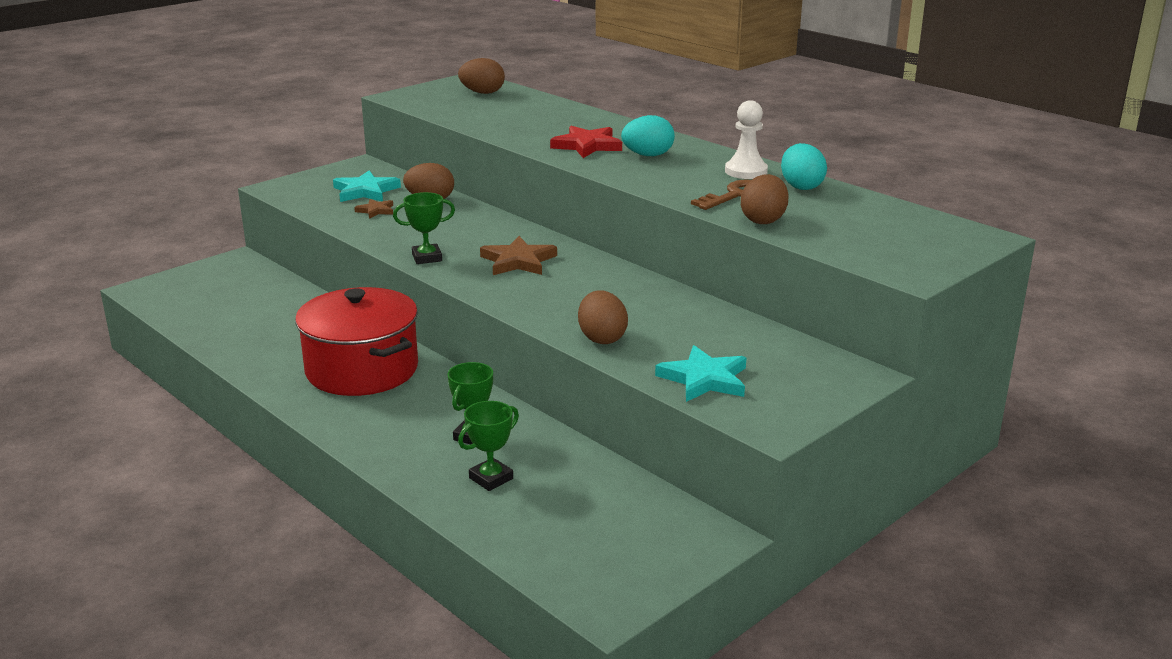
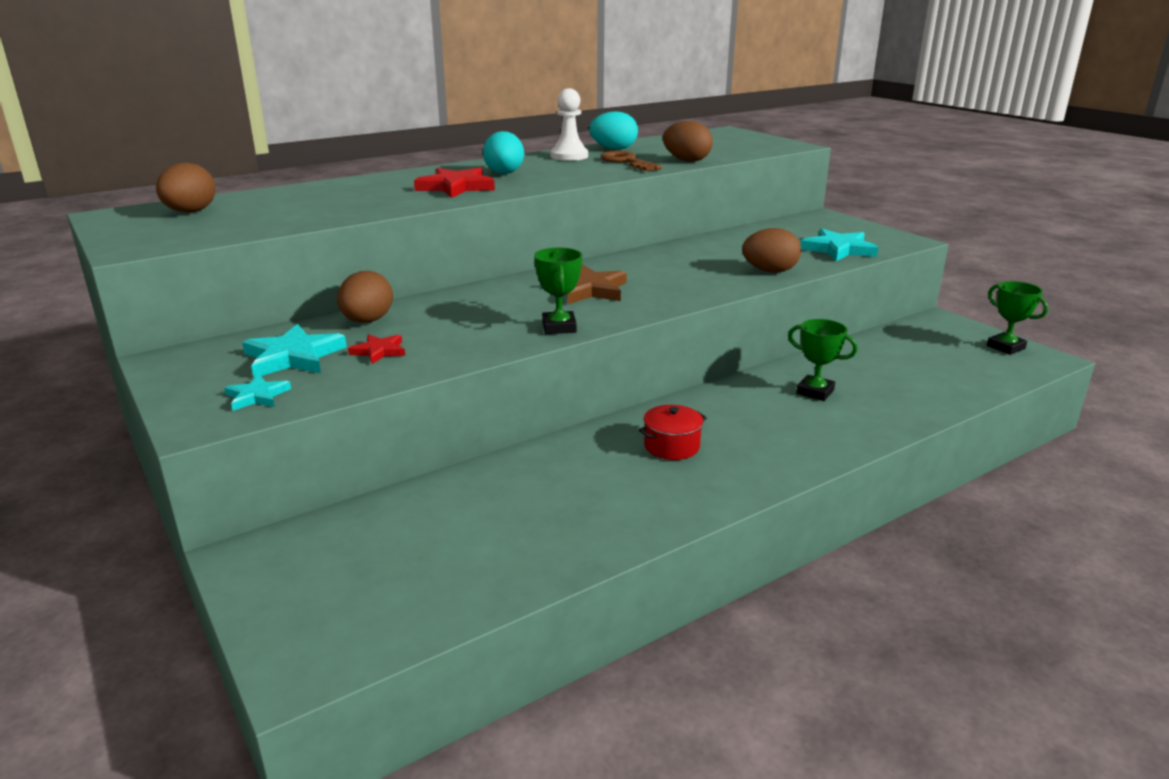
camera: 80 degrees left, 0 degrees up
(307, 193) = (257, 396): none -> turquoise star
(362, 370) = (671, 446): red pot -> red pot, size x0.41
(376, 211) = (379, 351): brown star -> red star
(491, 478) = (887, 388): green trophy -> green trophy (1005, 347)

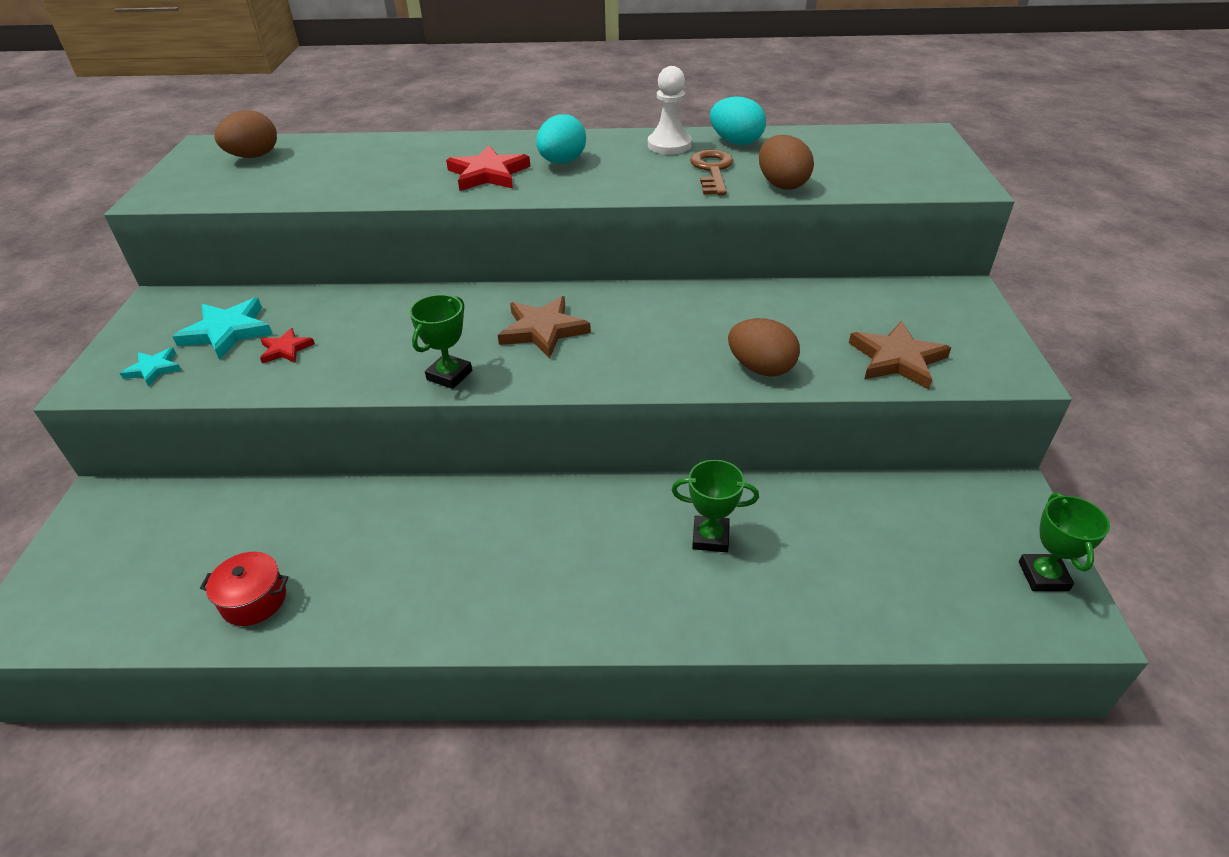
camera: 35 degrees right, 15 degrees up
(367, 321) = (325, 306): brown egg -> none
(671, 446) = (488, 541): red pot -> red pot (254, 600)
(815, 392) = (710, 537): green trophy -> green trophy turned 60 degrees counterclockwise
(838, 249) = (897, 359): turquoise star -> brown star

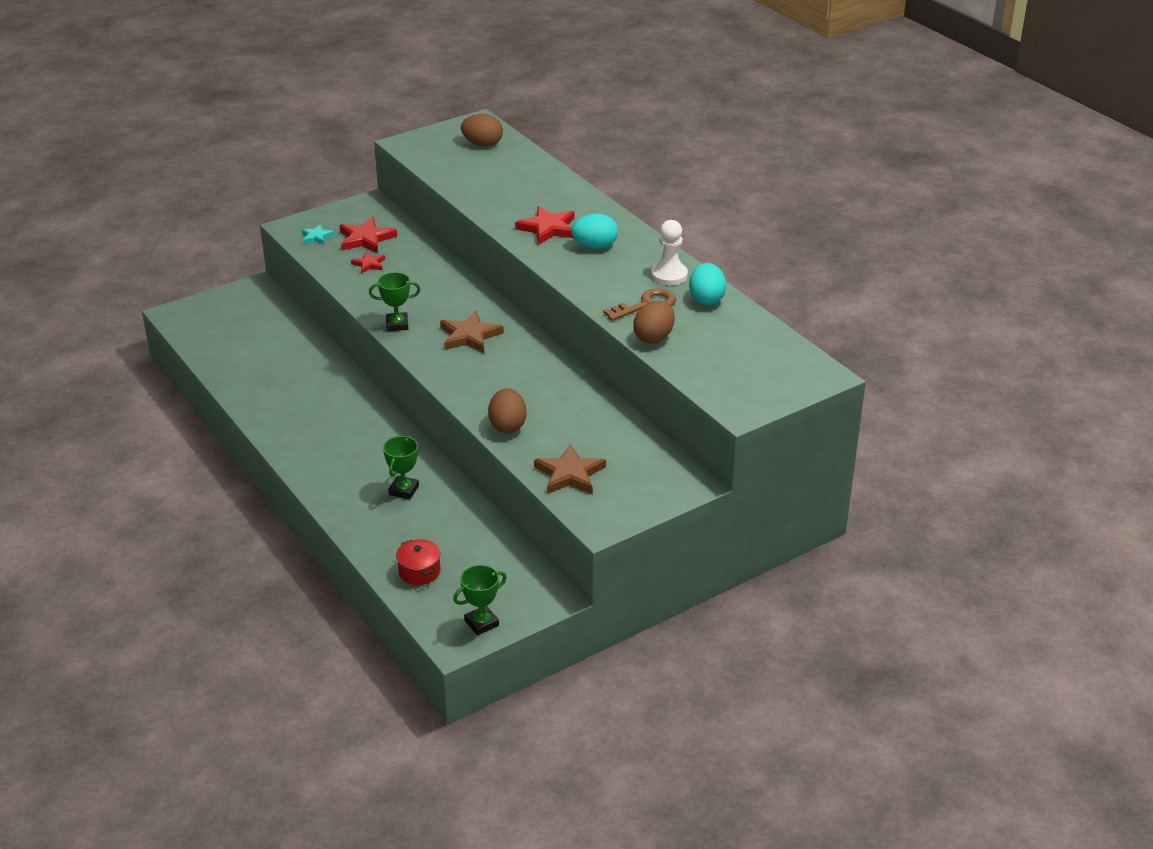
camera: 55 degrees right, 5 degrees down
(227, 331) = (366, 239): turquoise star -> red star
(254, 600) = (239, 367): red pot -> red pot (419, 571)
(710, 537) = (404, 490): green trophy -> green trophy turned 45 degrees clockwise

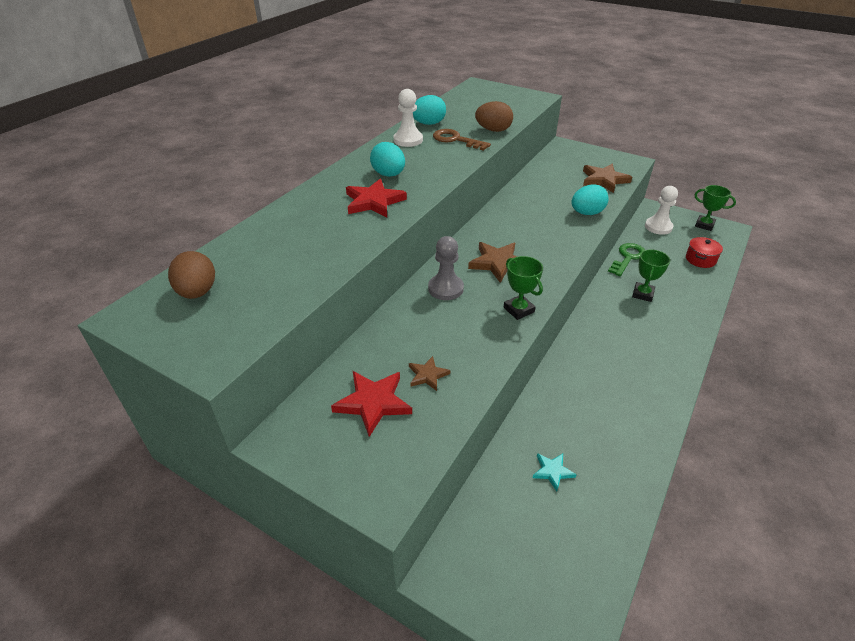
camera: 115 degrees left, 5 degrees up
(316, 236) = (393, 456): turquoise star -> turquoise star (552, 471)
(369, 264) = (427, 375): red star -> brown star
(404, 490) = (642, 294): green trophy -> green trophy turned 60 degrees counterclockwise
(458, 298) = (445, 288): none -> grey pawn
(471, 512) = (627, 258): none -> green key
(507, 426) = (586, 213): brown egg -> turquoise egg
(511, 575) = (658, 227): none -> white pawn

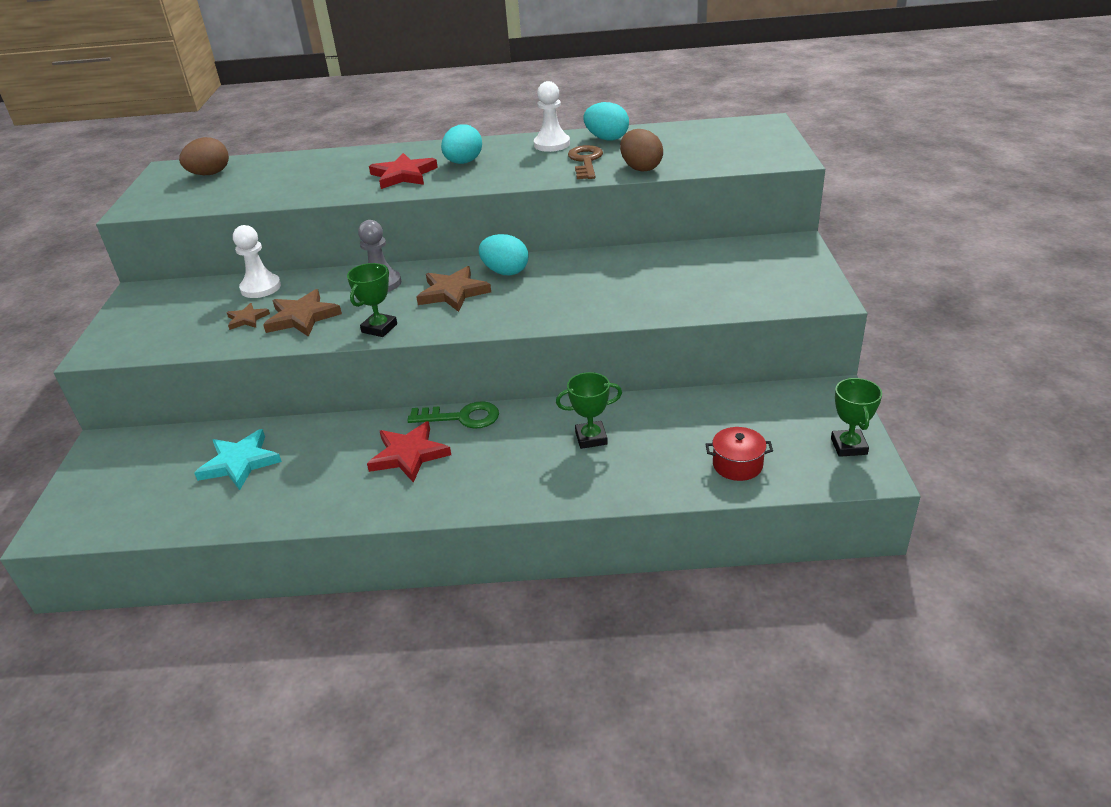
camera: 60 degrees right, 5 degrees down
(373, 403) = (198, 310): red star -> red star (409, 455)
(552, 471) = (239, 463): turquoise star -> turquoise star, size x1.75
(586, 213) = (626, 308): turquoise egg -> turquoise egg (505, 272)
(604, 180) = (734, 294): brown star -> brown star (302, 317)
(627, 258) = (664, 404): green key -> green key (461, 417)
(658, 227) = (782, 407): white pawn -> white pawn (261, 288)

